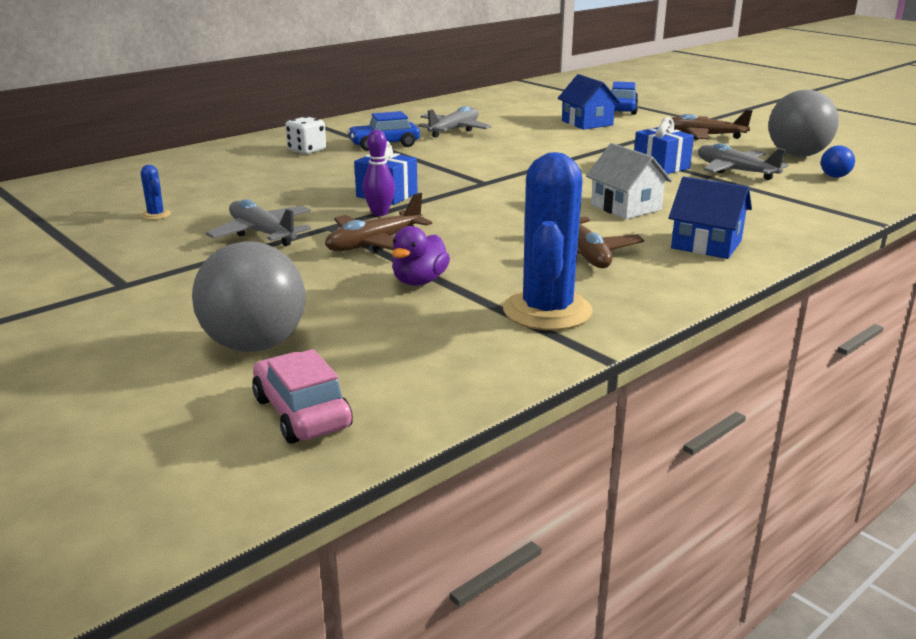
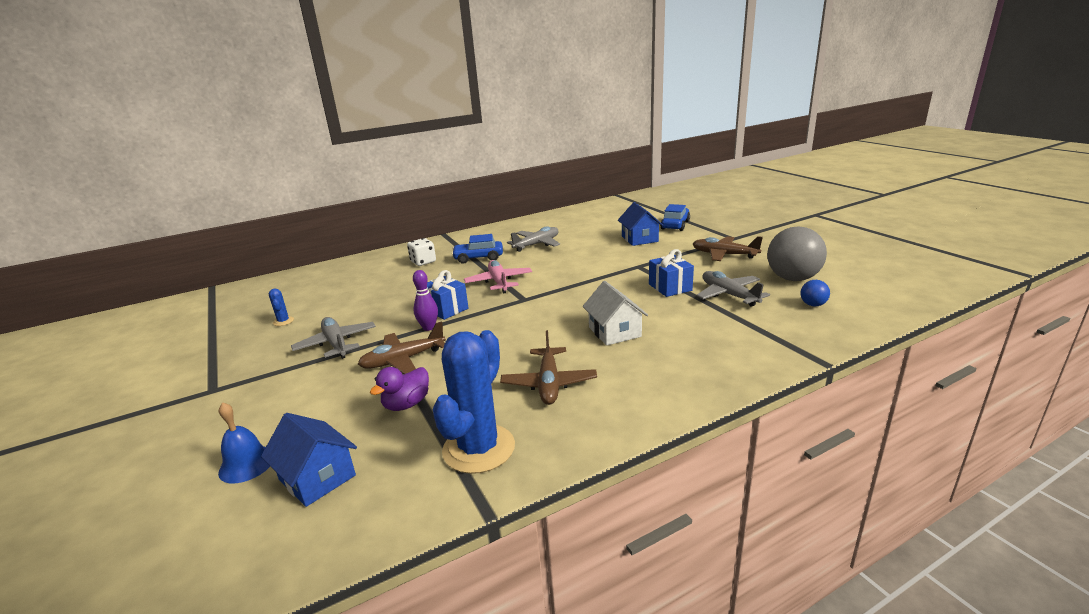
camera: 15 degrees right, 0 degrees up
(255, 345) = (247, 464): grey ball -> blue bell
(302, 413) = (222, 548): pink car -> none
(435, 167) = (499, 282): none -> pink plane
(706, 245) = (655, 380): blue house -> blue house (317, 478)

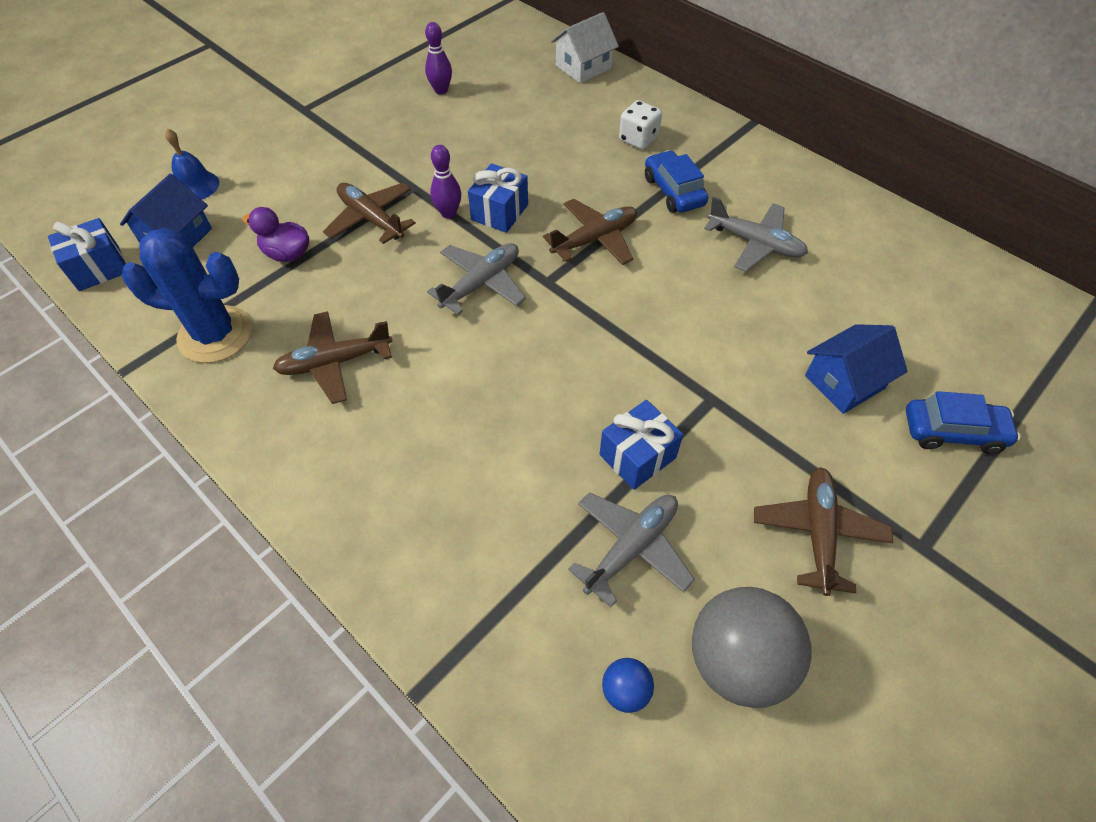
camera: 70 degrees right, 30 degrees up
(283, 321) = (441, 90): blue cactus -> purple bowling pin
(309, 546) = (99, 268): none -> blue gift
(336, 344) = (398, 152): grey plane -> grey plane (481, 283)
(499, 282) = (595, 239): pink plane -> brown plane
(614, 332) = (470, 405): white house -> white house (583, 67)

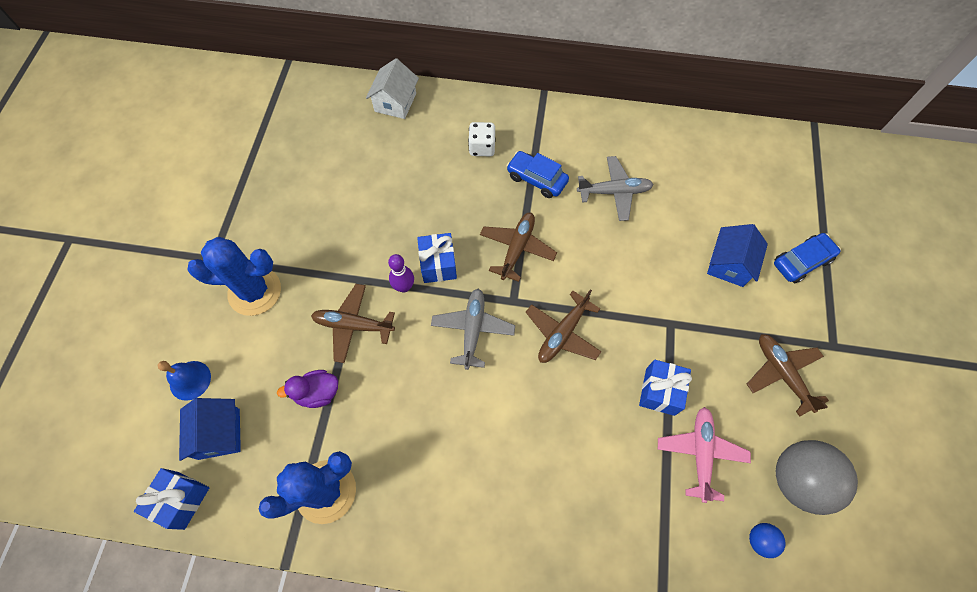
camera: 35 degrees left, 10 degrees up
(313, 149) = (255, 291): none -> blue cactus
(335, 362) = (428, 454): brown plane -> brown plane (562, 333)
(441, 90) = (307, 181): purple bowling pin -> none
(631, 548) = (700, 453): grey plane -> pink plane

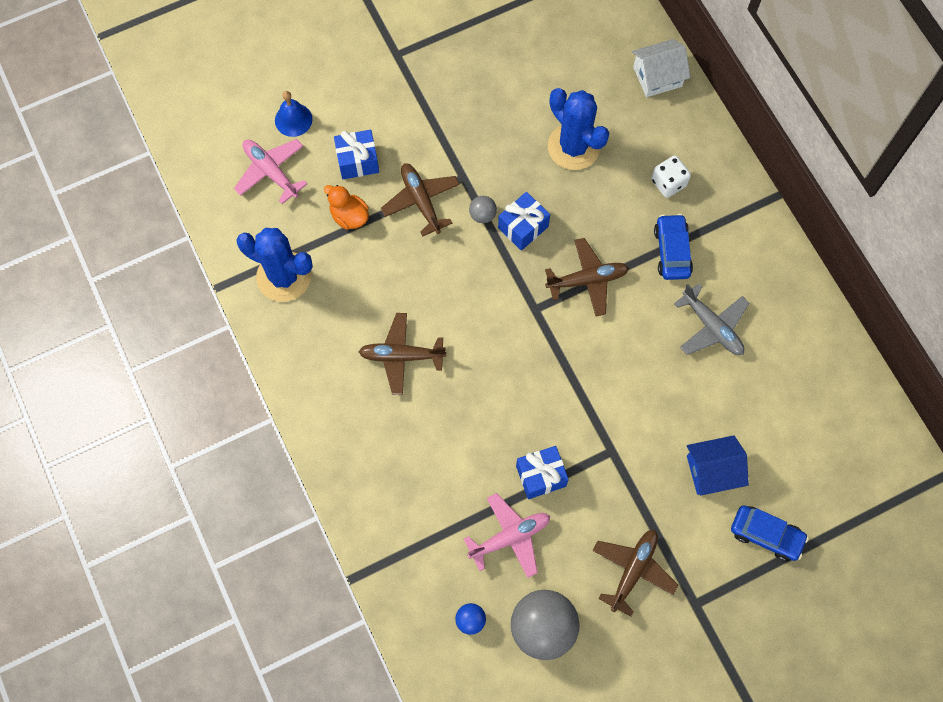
camera: 55 degrees right, 5 degrees up
(181, 500) = (210, 185): blue gift -> blue gift (358, 161)
(219, 434) = (271, 172): blue house -> pink plane
(255, 291) = (393, 107): blue cactus -> blue cactus (573, 147)
(318, 393) = (349, 216): purple duck -> orange duck
(404, 287) = (482, 215): purple bowling pin -> grey ball
(473, 330) = (485, 294): grey plane -> none
(562, 333) = (535, 367): brown plane -> brown plane (401, 356)

